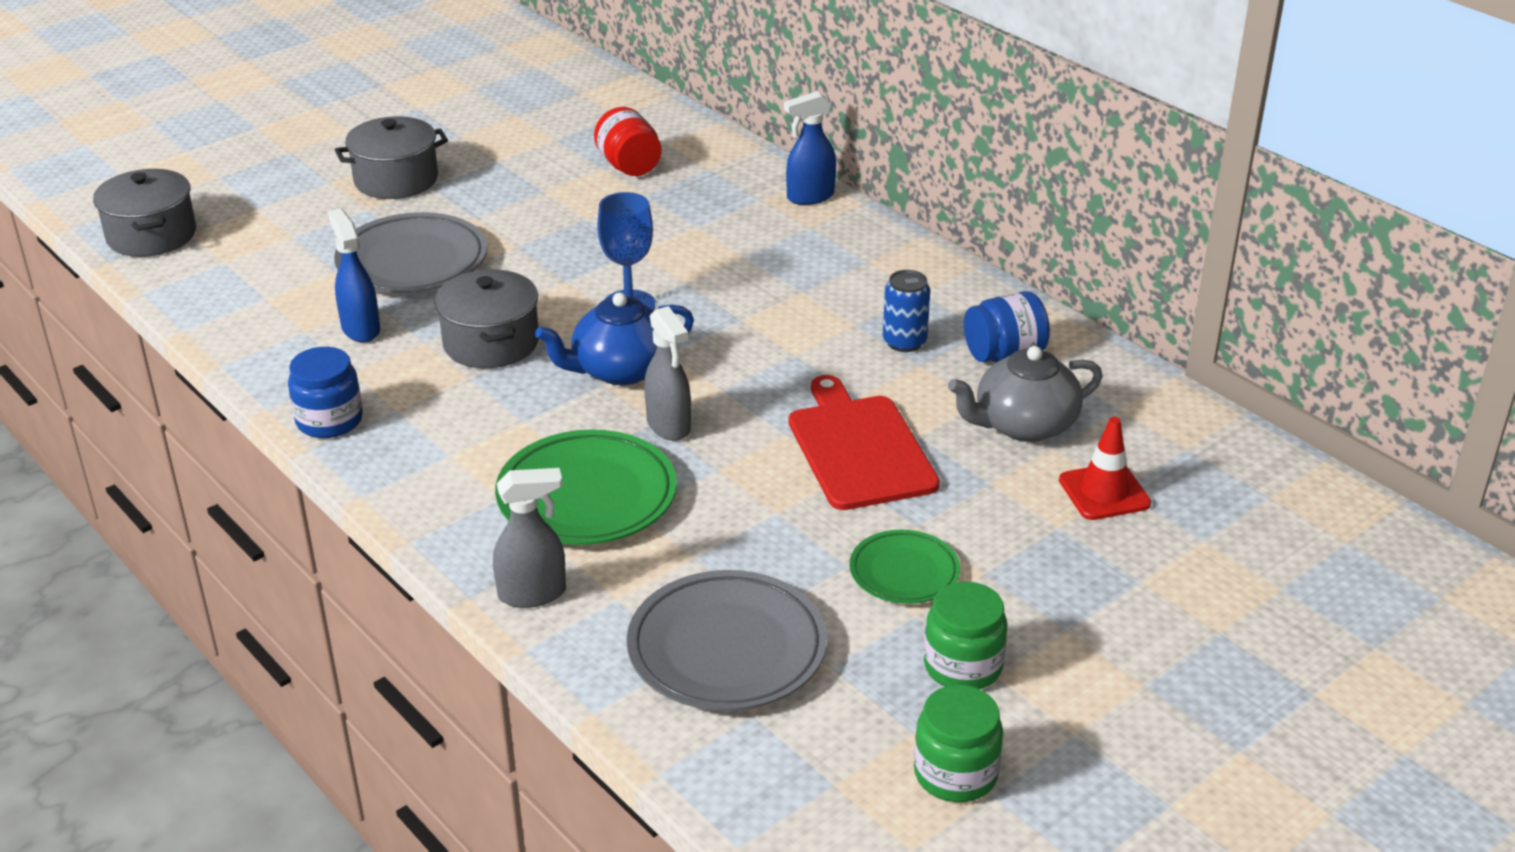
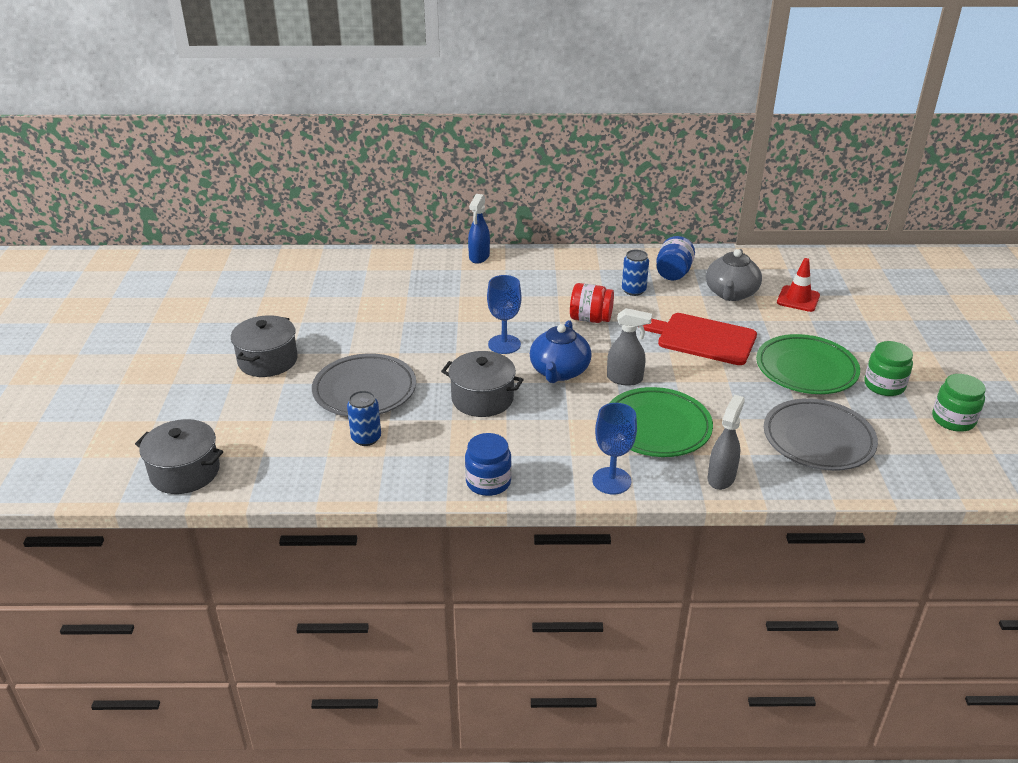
camera: 50 degrees left, 0 degrees up
(324, 306) = (366, 438): none -> blue can
(360, 329) = (409, 435): blue spray bottle -> none
(428, 508) = (611, 481): none -> blue goblet
(629, 166) = (373, 288): red jar -> red jar (590, 319)
(904, 572) = (806, 369): green plate -> green plate, size x1.72

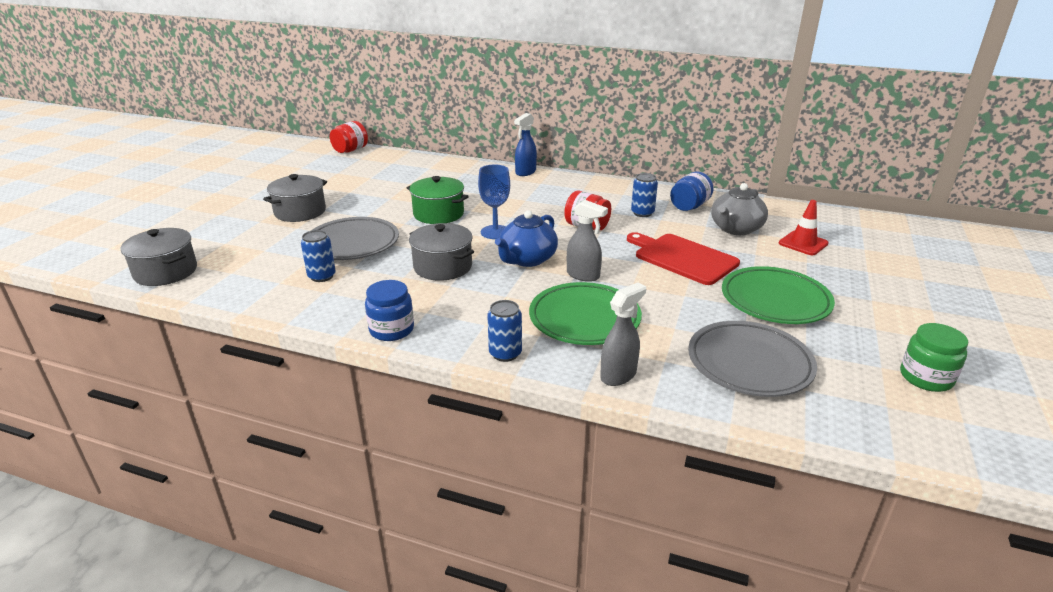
camera: 20 degrees right, 5 degrees down
(250, 259) = (350, 150): none -> red jar
(427, 332) = (438, 214): none -> green pot
(611, 481) = (505, 353): blue goblet -> blue can
(884, 385) = (857, 330): green jar -> none

